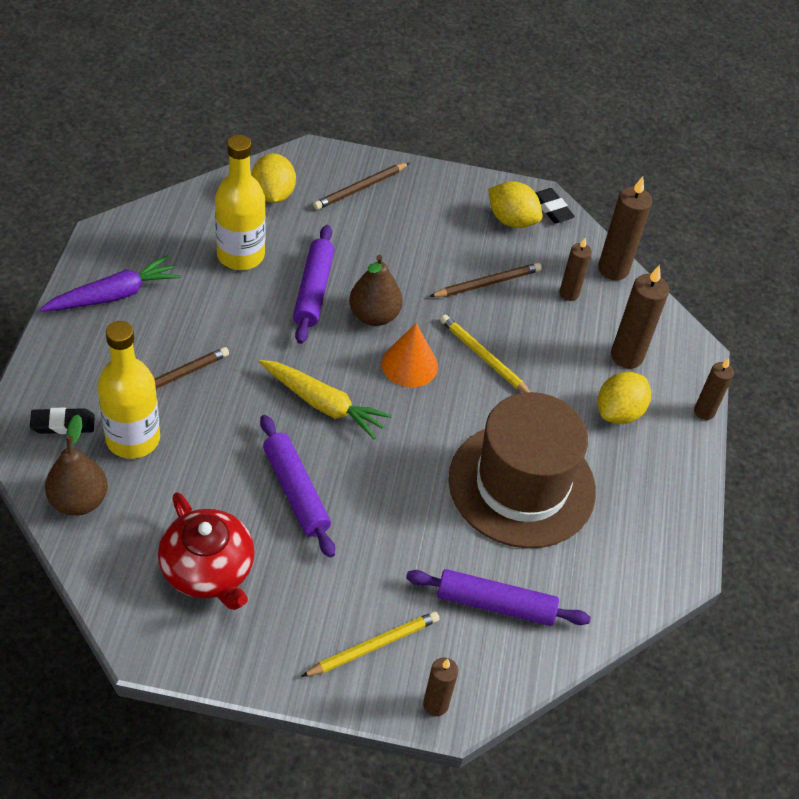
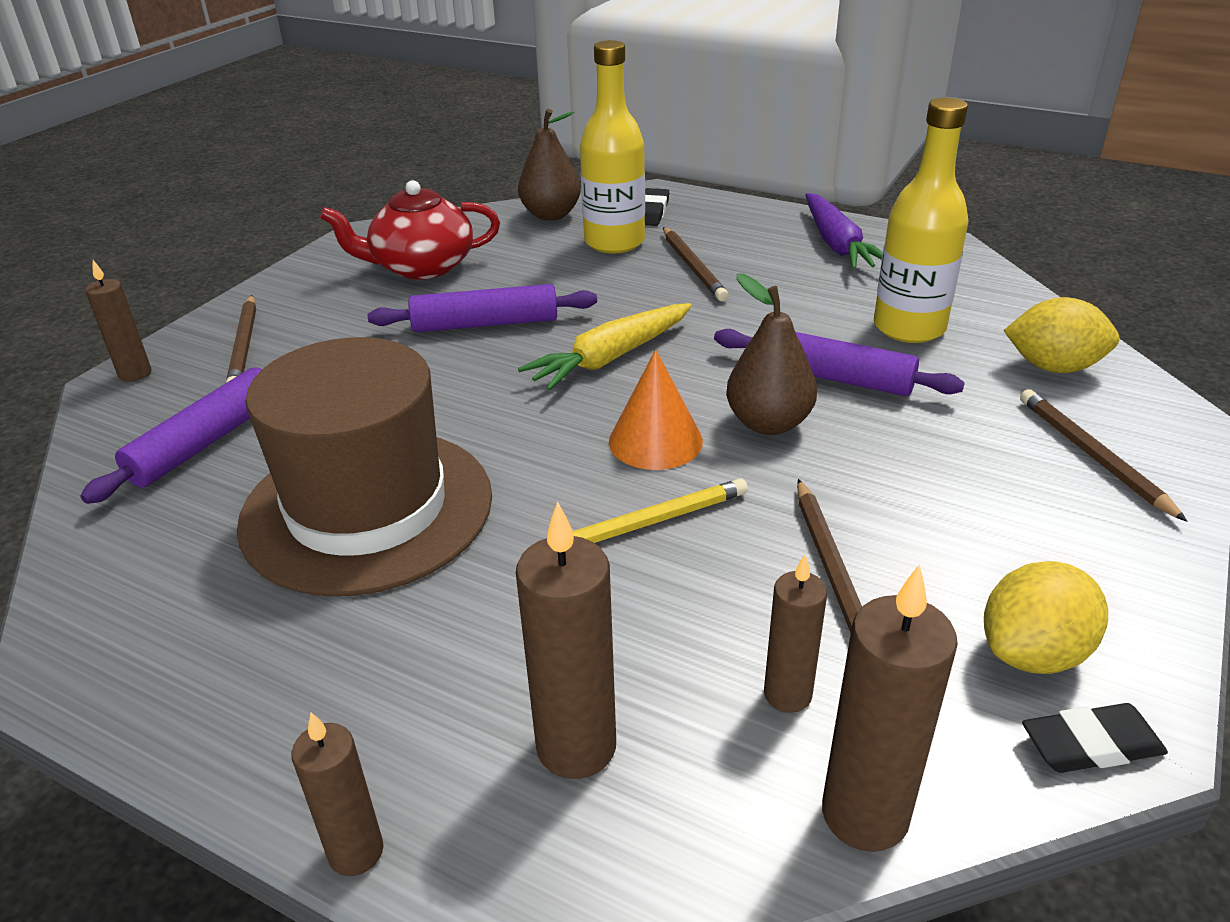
camera: 115 degrees right, 15 degrees down
(373, 646) = (244, 345): yellow pencil -> brown pencil
(619, 412) = (437, 681): yellow lemon -> none

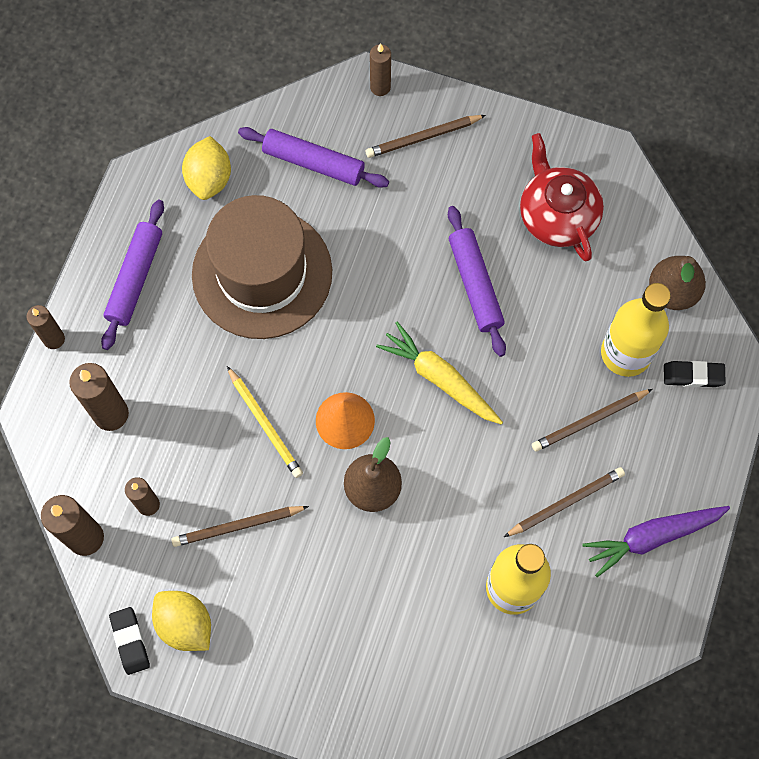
camera: 80 degrees right, 35 degrees up
(831, 377) = (435, 529): purple rolling pin -> purple rolling pin (135, 278)
(1053, 367) = (469, 686): yellow lemon -> yellow lemon (209, 179)
(1092, 456) = (360, 691): brown pencil -> brown pencil (565, 503)

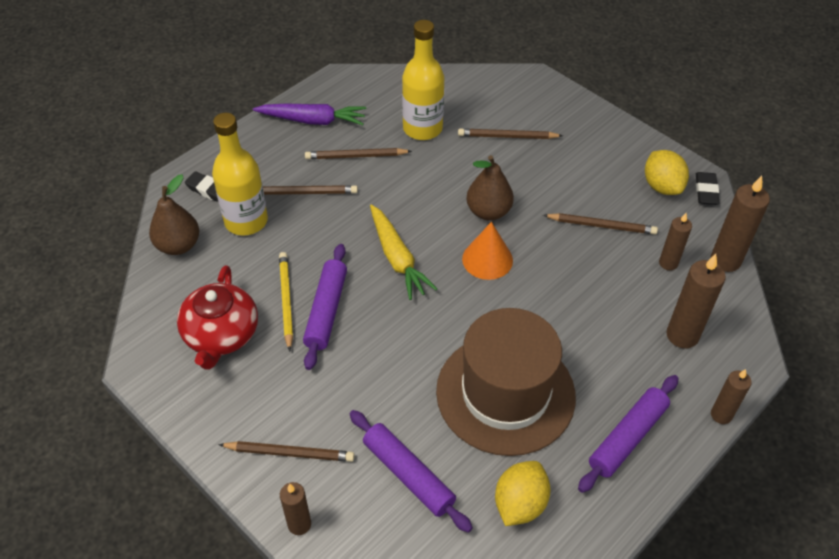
camera: 155 degrees left, 20 degrees down
(265, 424) = (553, 280): yellow pencil -> yellow pencil (286, 301)
(402, 623) = (507, 136): none -> brown pencil

